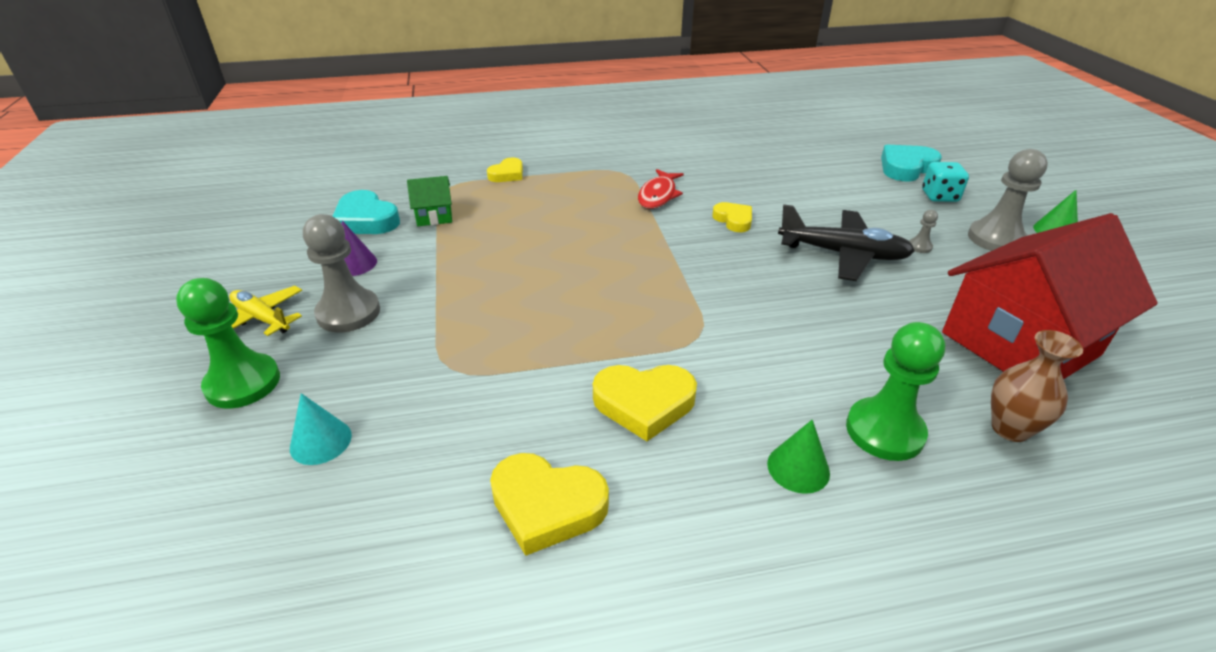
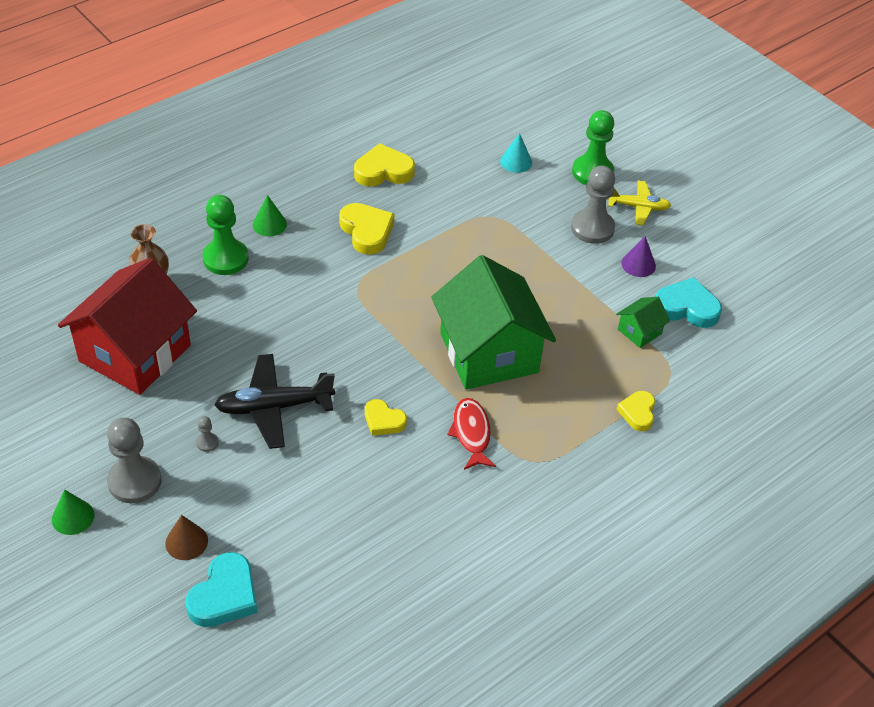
camera: 150 degrees right, 10 degrees up
(594, 238) = (489, 353): none -> green house
(644, 403) = (366, 231): yellow heart -> yellow heart turned 90 degrees clockwise
(939, 196) = (186, 542): turquoise dice -> brown cone

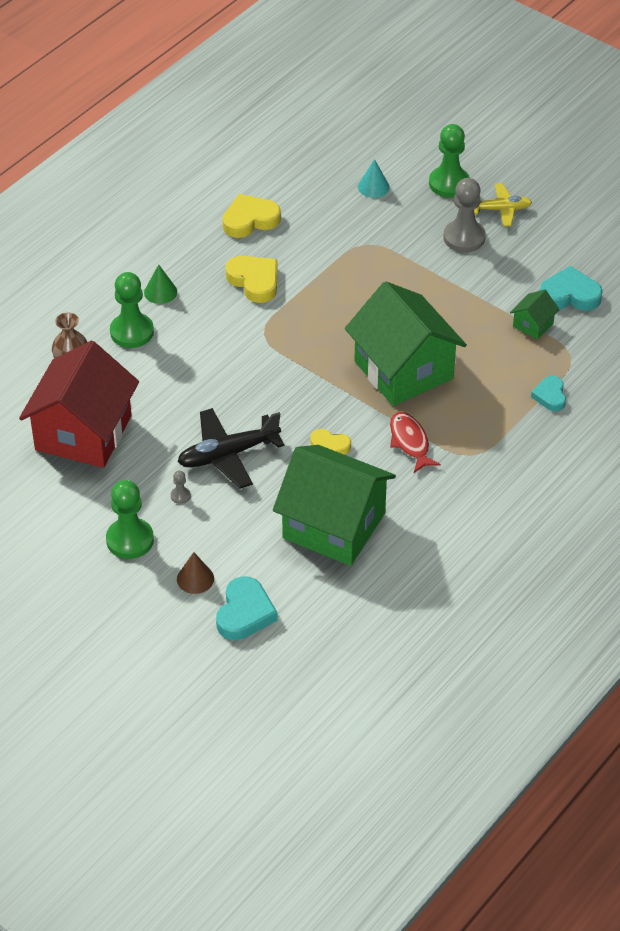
camera: 10 degrees left, 0 degrees up
(73, 517) = (88, 579): green cone -> none
(135, 481) = (130, 540): grey pawn -> green pawn
(358, 512) = (334, 526): none -> green house
(637, 413) = (550, 396): yellow heart -> turquoise heart
(638, 264) = (516, 264): purple cone -> none

